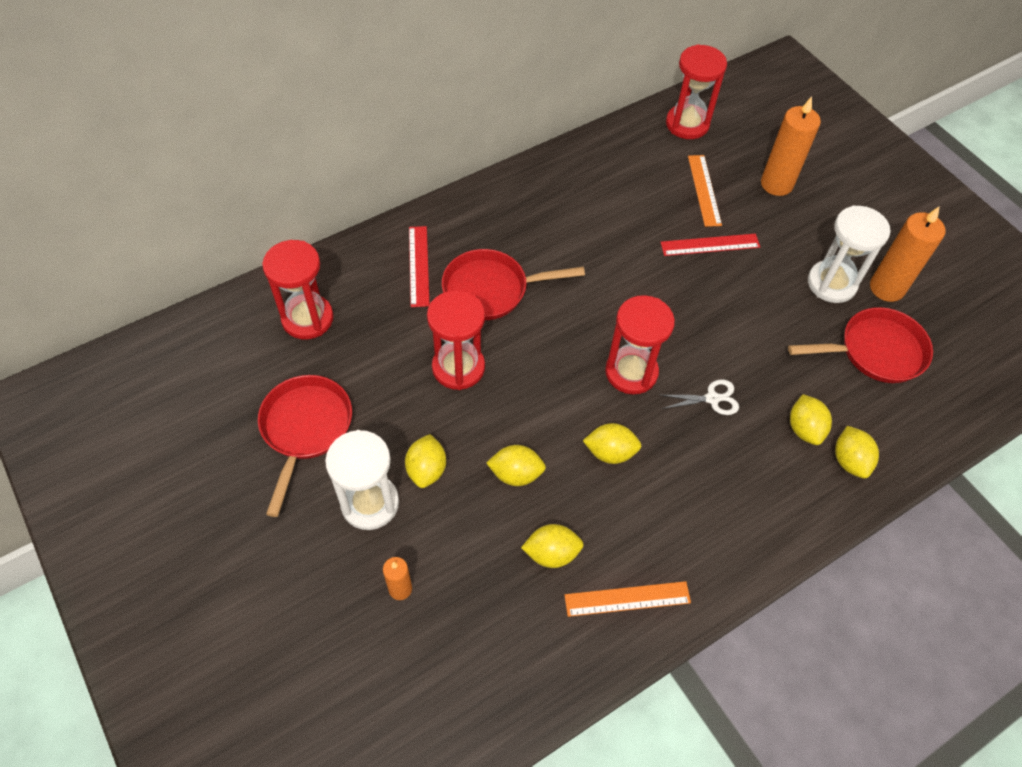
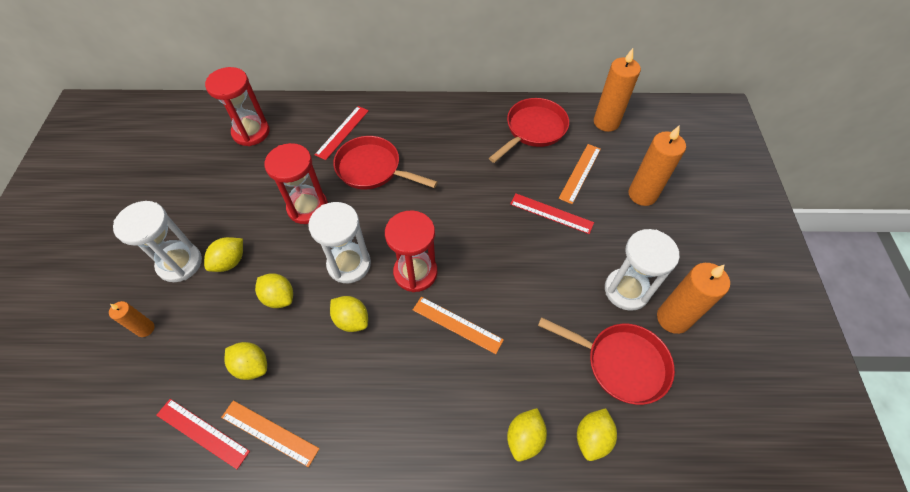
camera: 35 degrees right, 0 degrees up
(305, 429) = (189, 197): red pan -> red pan (533, 130)
(558, 401) = (349, 264): none -> white hourglass
(562, 641) = (202, 433): none -> red ruler
(687, 124) = (606, 122): red hourglass -> orange candle
(712, 398) = (457, 324): white scissors -> orange ruler
(804, 429) = (509, 389): yellow lemon -> yellow lemon (592, 438)

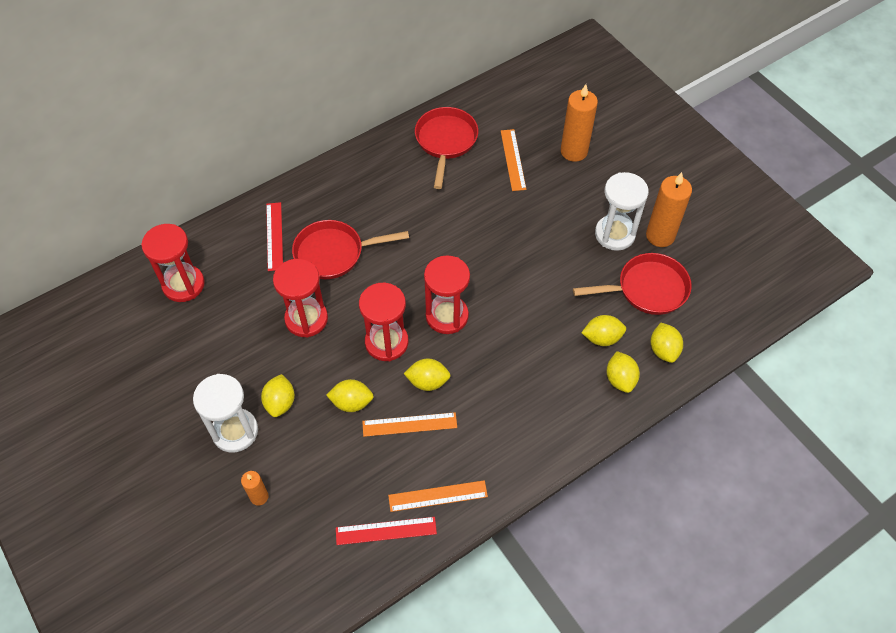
camera: 35 degrees left, 0 degrees up
(251, 366) = (379, 463): yellow lemon -> yellow lemon (602, 338)
(349, 264) = (386, 342): white hourglass -> red hourglass
(457, 324) = (512, 334): orange ruler -> orange ruler (409, 424)
(551, 213) = (515, 206): red ruler -> none
(606, 122) = (501, 102): orange candle -> none

